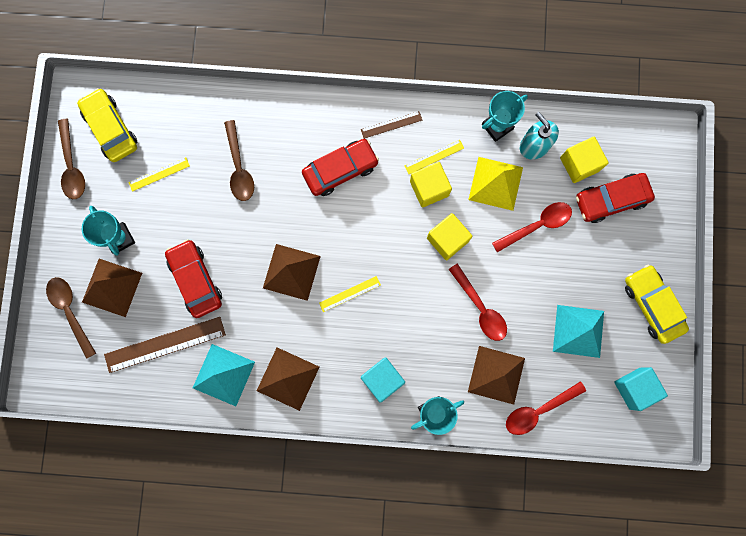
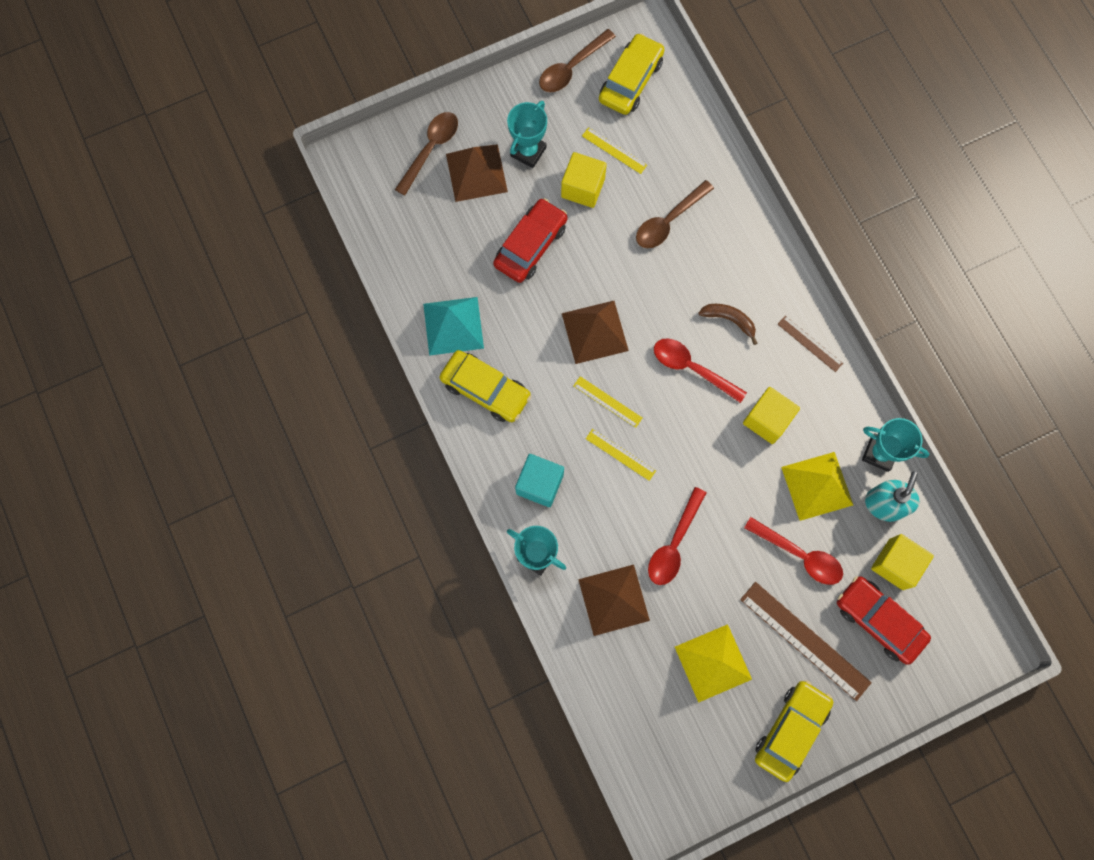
camera: 60 degrees right, 5 degrees down
(165, 344) = (450, 254): brown ruler -> brown ruler (804, 641)
(288, 378) = (485, 389): brown pyramid -> yellow car
(340, 170) = (729, 320): red car -> brown banana
(434, 157) = (804, 406): yellow ruler -> yellow ruler (620, 454)
(447, 239) = (725, 469): yellow cube -> yellow cube (583, 188)
(538, 410) = (603, 666): red spoon -> red spoon (692, 368)
(578, 331) = (713, 662): turquoise pyramid -> yellow pyramid
(634, 388) = (688, 759): turquoise cube -> none

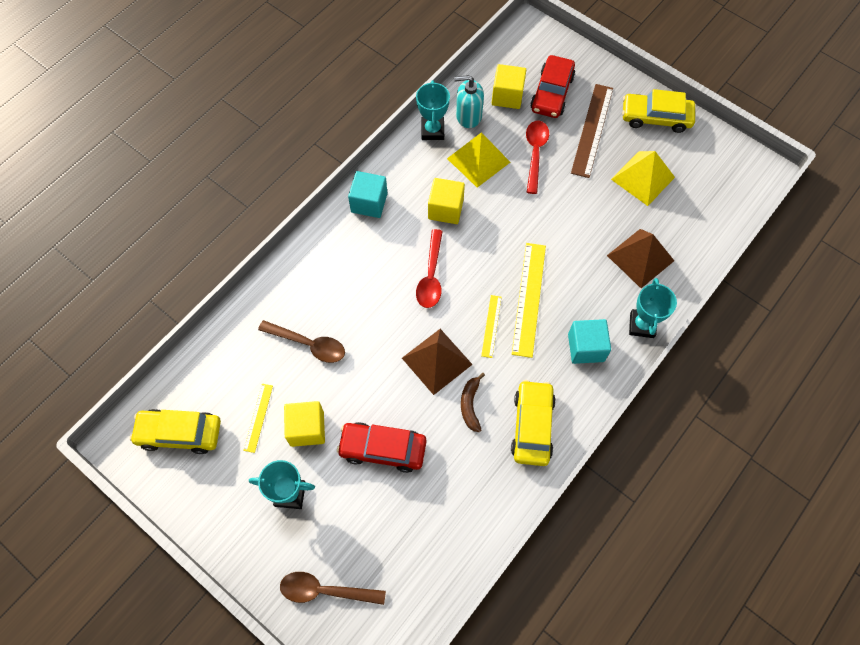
camera: 115 degrees left, 10 degrees down
(453, 326) = (490, 481): turquoise pyramid -> none
(476, 173) = (331, 532): brown pyramid -> none
(571, 68) = (184, 493): brown spoon -> none
(620, 454) = (528, 298): yellow ruler -> yellow ruler, size x1.88
(674, 544) = (575, 234): red spoon -> none
(729, 320) = (377, 265): brown banana -> brown banana (470, 405)
(810, 343) = (369, 203): brown ruler -> turquoise cube

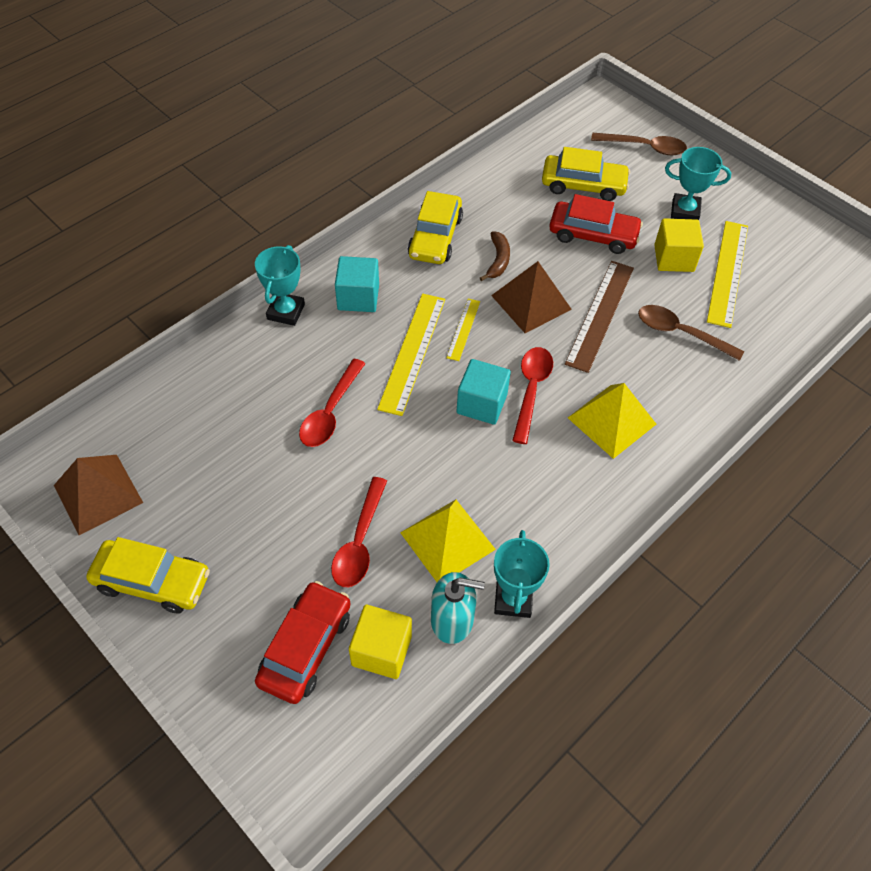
camera: 175 degrees left, 10 degrees down
(179, 433) = (810, 268): yellow car -> yellow car (583, 185)
(258, 417) = (728, 272): yellow ruler -> yellow ruler, size x1.88
(369, 203) = (613, 493): turquoise cube -> turquoise cube (482, 404)
(445, 209) = (504, 472): yellow cube -> none
(579, 240) = (330, 412): none -> red spoon
(592, 130) = (260, 571): brown ruler -> brown ruler (600, 314)
(640, 258) = (259, 383): brown pyramid -> brown pyramid (98, 494)
(642, 178) = (213, 486): yellow pyramid -> yellow pyramid (612, 421)

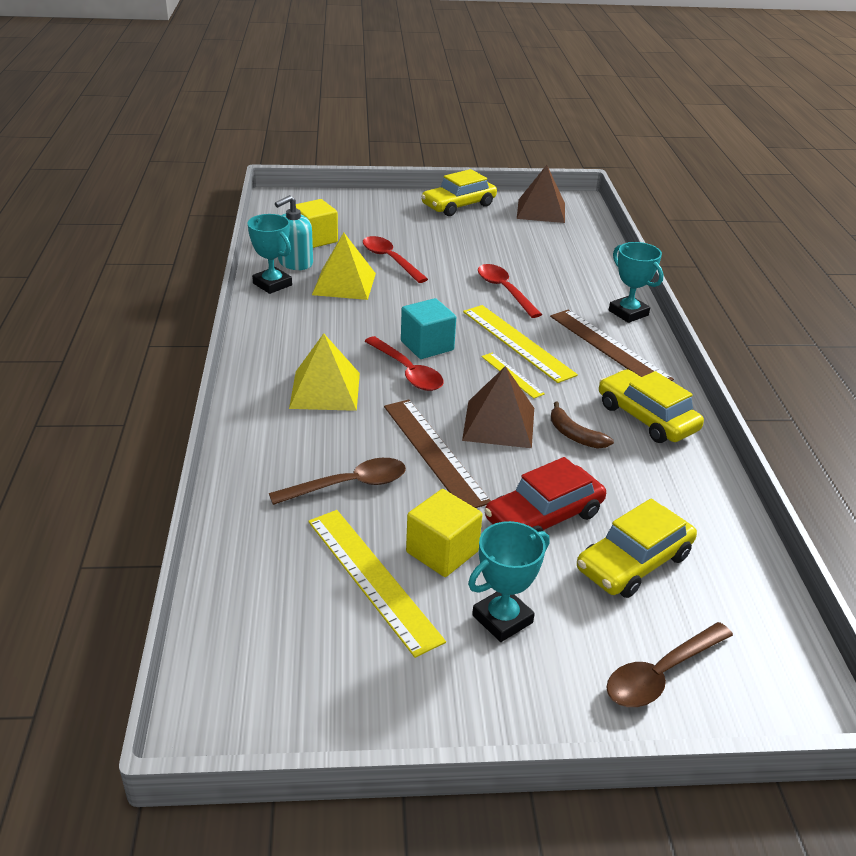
camera: 130 degrees right, 20 degrees down
(305, 647) = (353, 223): red car -> none
(358, 297) = (609, 347): turquoise cube -> brown ruler

